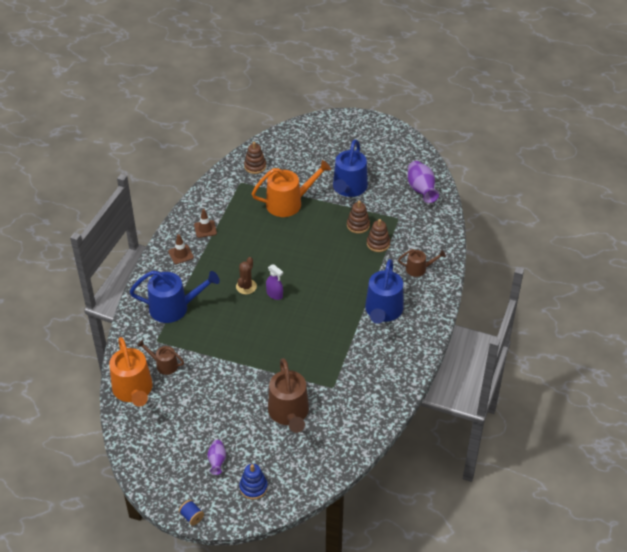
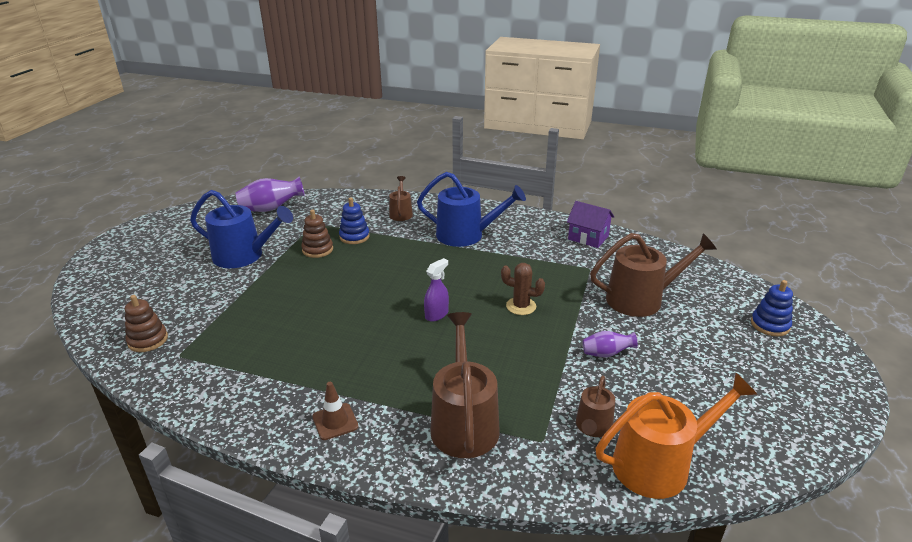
camera: 90 degrees left, 15 degrees down
(174, 307) = (464, 423): blue watering can -> brown watering can
(192, 517) = (853, 378): blue spool -> none
(205, 229) = (279, 393): brown traffic cone -> none
(217, 461) = (748, 358): purple vase -> purple vase (606, 354)
(246, 286) = (419, 342): brown cactus -> brown cactus (521, 306)
(288, 203) = (251, 305): orange watering can -> none
(378, 243) = (354, 237): brown stacking toy -> blue stacking toy
(382, 393) = (588, 237): none -> purple house

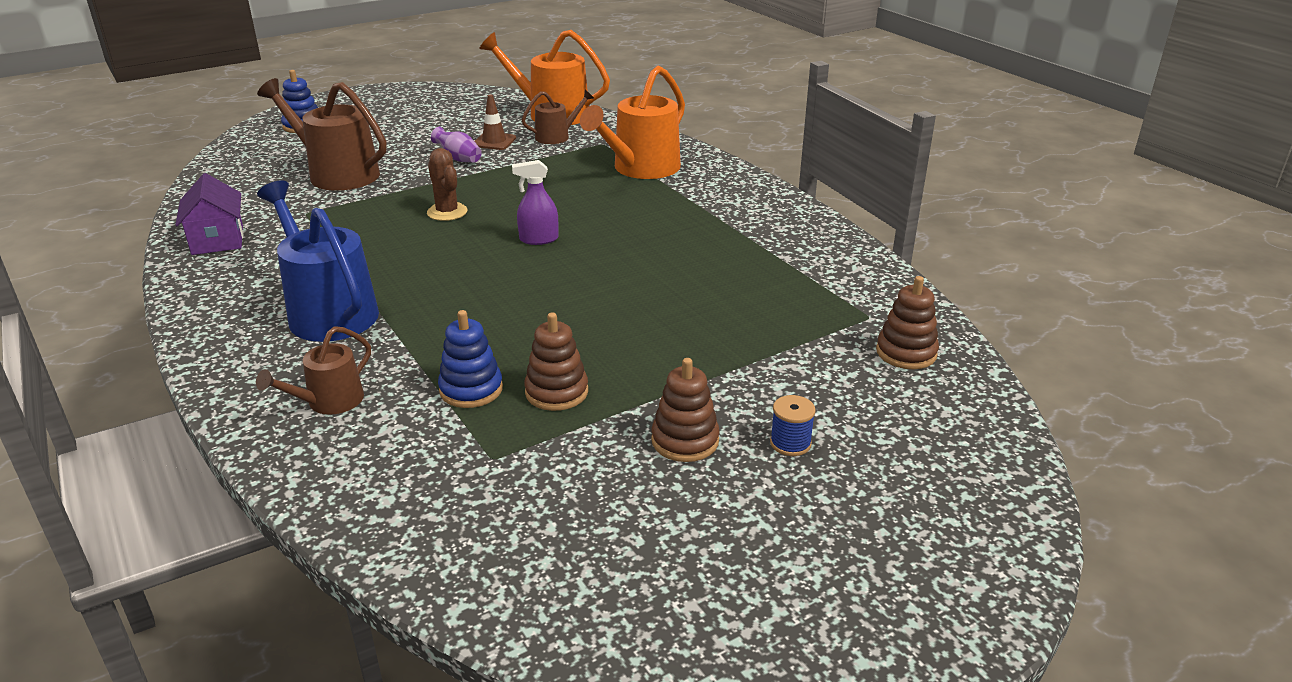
camera: 140 degrees left, 0 degrees up
(195, 272) = (790, 443): none -> blue spool
(243, 256) = (685, 440): blue watering can -> brown stacking toy
(271, 209) = (522, 558): purple vase -> none
(335, 421) = (743, 204): brown traffic cone -> brown traffic cone (494, 141)
(464, 423) = (641, 168): brown watering can -> orange watering can

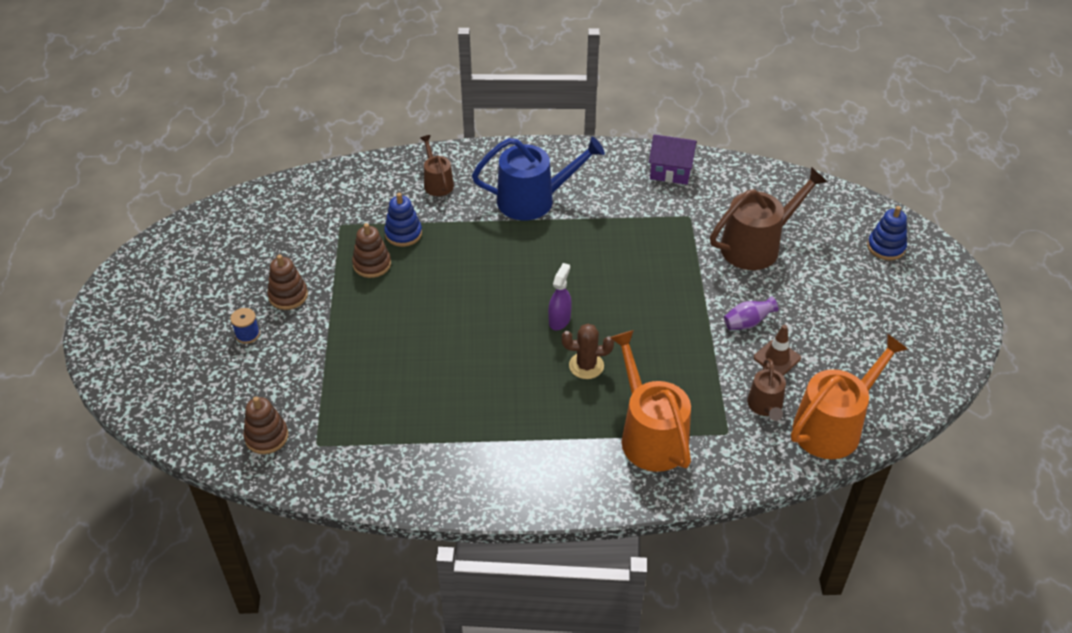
camera: 120 degrees right, 15 degrees up
(447, 212) = (641, 286): brown cactus -> brown cactus (586, 366)

